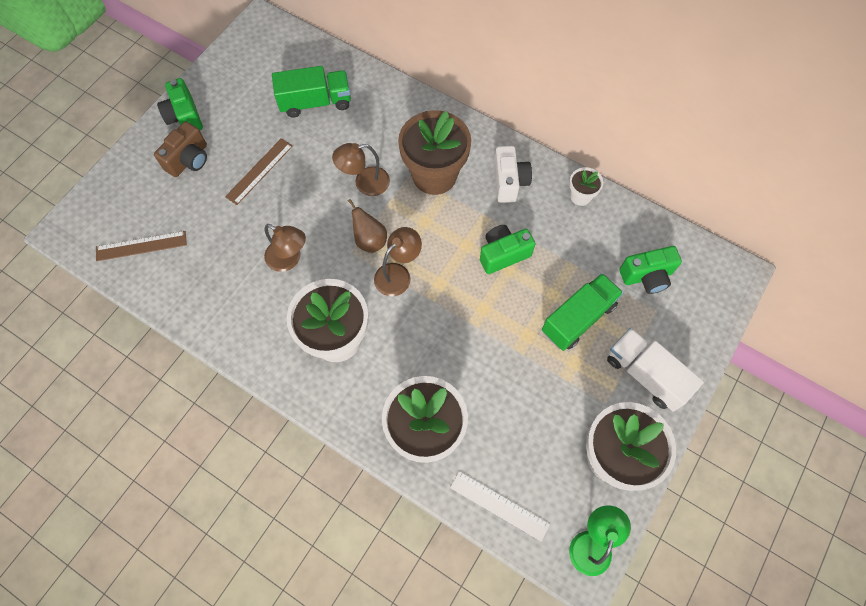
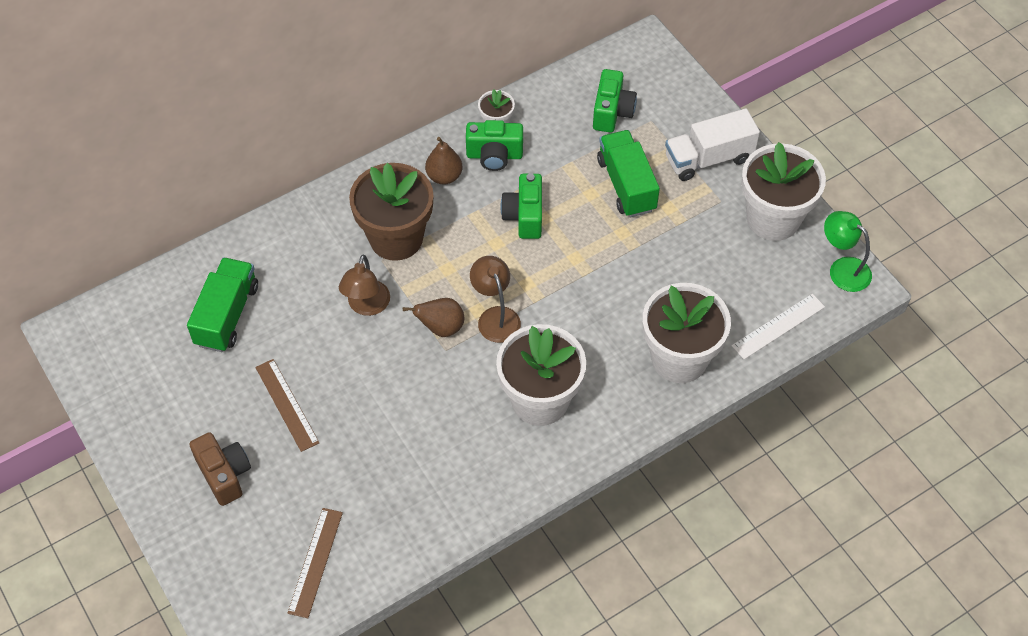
camera: 65 degrees left, 10 degrees down
(184, 116) = (156, 460): green camera -> green camera (494, 155)
(289, 259) = (421, 413): brown lamp -> none
(509, 182) = (444, 176): white camera -> brown pear

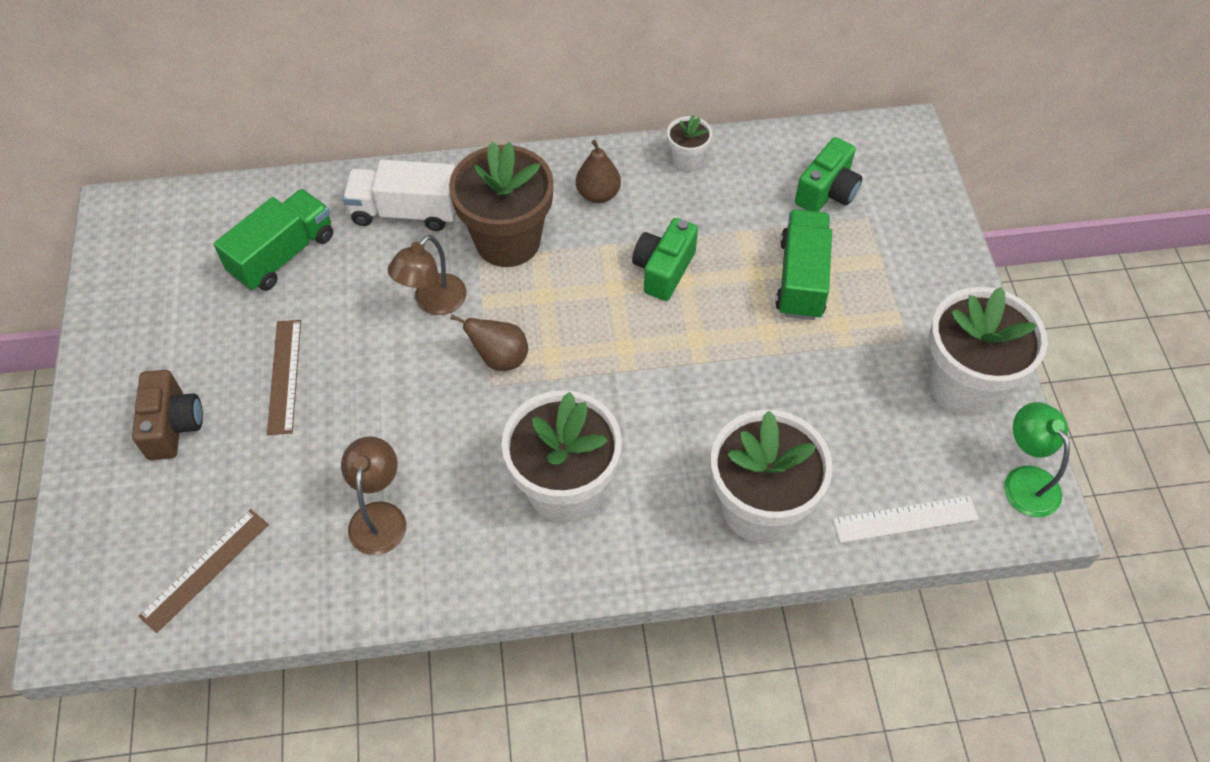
camera: 25 degrees right, 0 degrees up
(494, 155) = (666, 192): green camera -> none
(495, 317) = (568, 370): brown lamp -> brown lamp (379, 516)
(708, 158) = (916, 284): white truck -> white truck (405, 212)

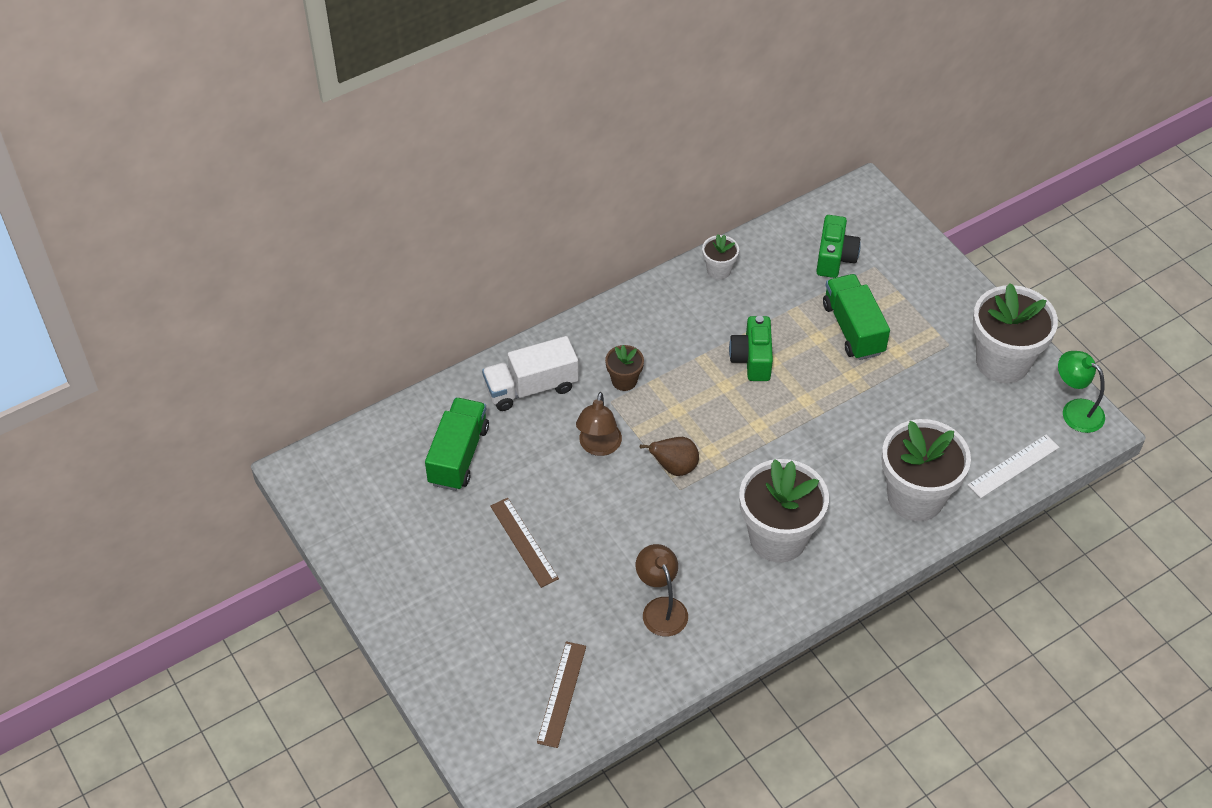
camera: 25 degrees left, 5 degrees down
(173, 426) = (465, 609): brown camera -> none
(508, 241) = (624, 380): brown flower pot -> brown flower pot, size x0.47
(598, 194) = (669, 320): brown pear -> none

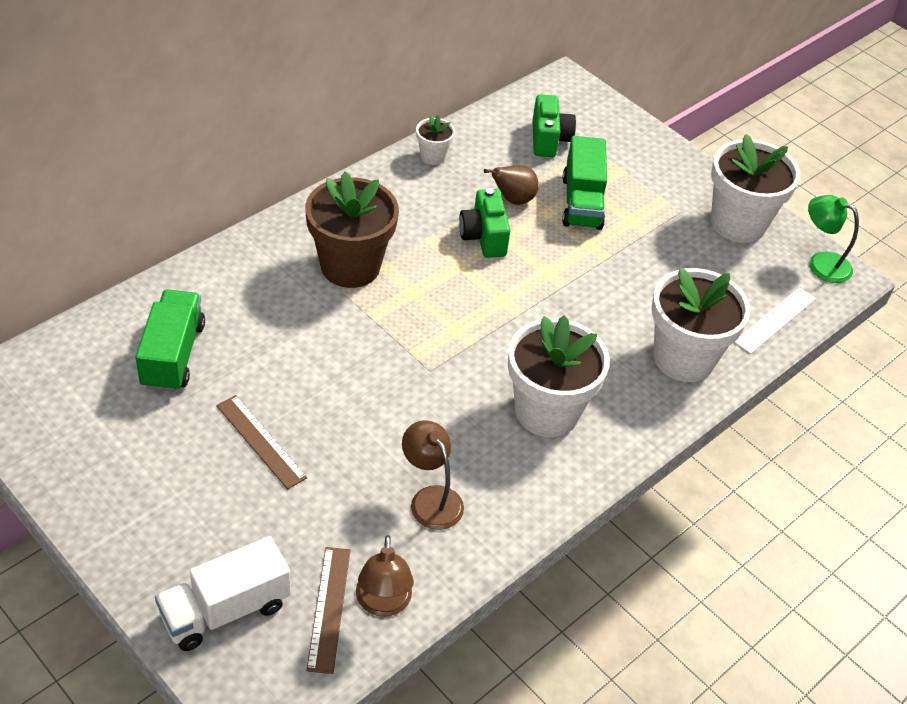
camera: 15 degrees left, 5 degrees down
(531, 387) = (248, 280): white truck -> white truck (225, 610)
(598, 447) = (332, 334): brown lamp -> brown lamp (383, 604)
(624, 380) = (350, 266): brown flower pot -> brown flower pot, size x2.13
(674, 467) = (420, 349): brown pear -> brown pear (513, 199)
(853, 329) = (582, 202): green truck -> green truck turned 150 degrees counterclockwise

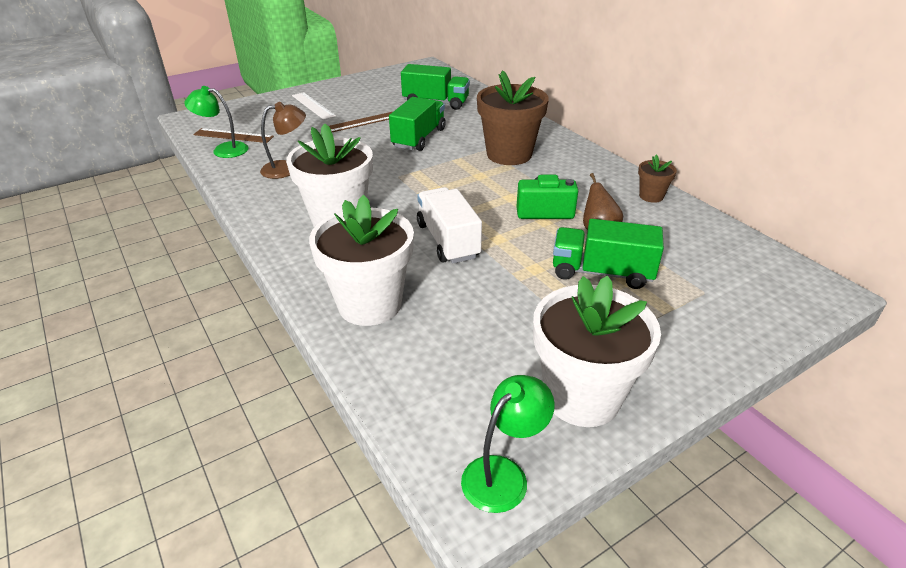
camera: 105 degrees right, 10 degrees down
(225, 610) = (254, 112): white truck -> white truck (448, 241)
(311, 362) = (419, 138): none -> green truck
(383, 604) = (223, 150): brown lamp -> green lamp
(433, 156) = (651, 196): white flower pot -> brown flower pot
(549, 140) = (703, 264): green camera -> none
(775, 320) = (406, 391): white ruler -> white ruler (313, 106)

